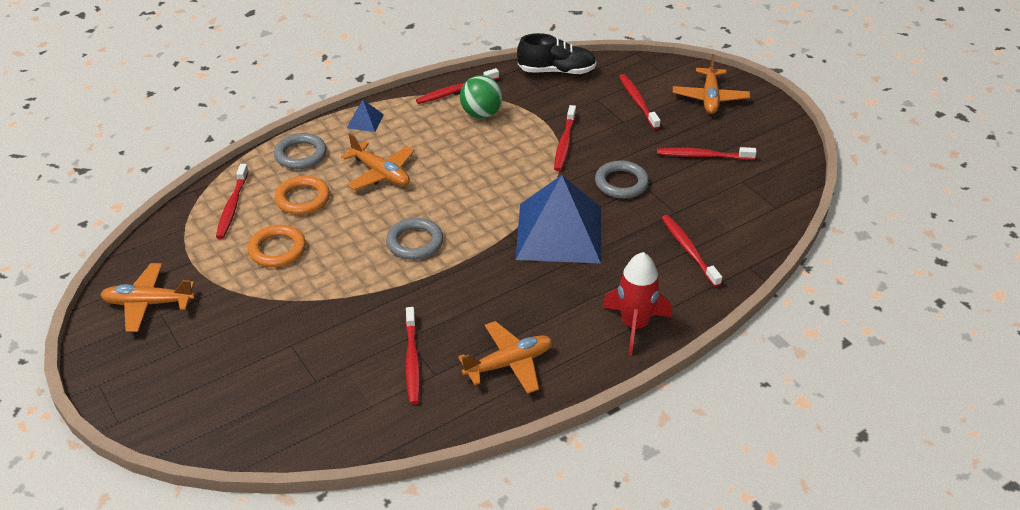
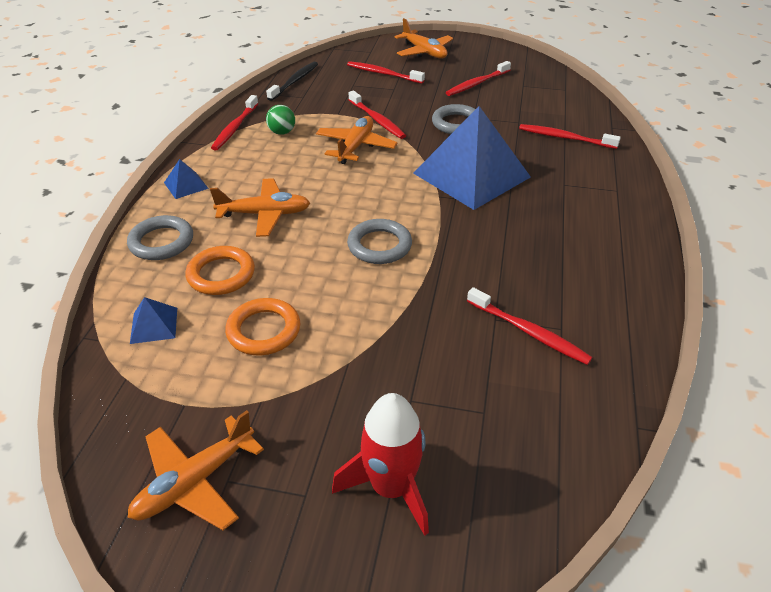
camera: 45 degrees left, 0 degrees up
(232, 206) = (154, 325): red toothbrush -> blue pyramid
(481, 114) = (282, 132): green ball -> green ball, size x0.65
(509, 364) = (594, 280): orange plane -> orange plane (356, 147)
(556, 71) = (295, 81): black shoe -> black toothbrush
(634, 325) = (617, 200): red rocket -> red rocket (391, 487)

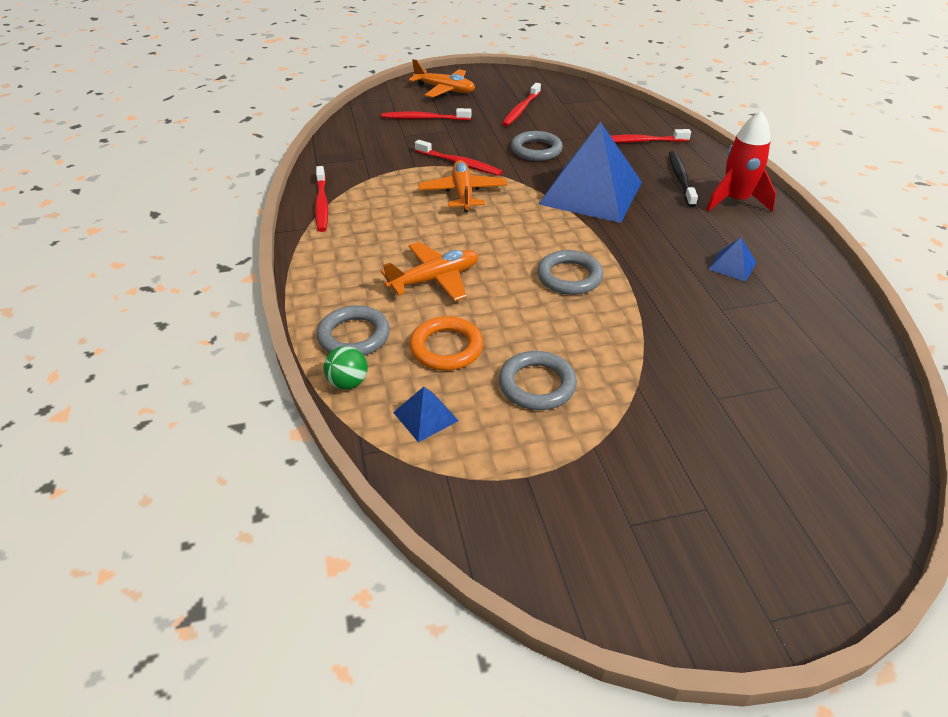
camera: 25 degrees left, 0 degrees up
(186, 185) = (325, 274): blue pyramid -> blue pyramid (732, 265)
(195, 481) = (603, 537): orange plane -> none
(264, 330) = (537, 384): orange ring -> grey ring
(282, 132) = (376, 197): green ball -> green ball (348, 383)
(295, 81) = (341, 144): black toothbrush -> black toothbrush (680, 178)
(391, 487) = (766, 473): red rocket -> red rocket (735, 201)
(529, 332) = (756, 311): red toothbrush -> none

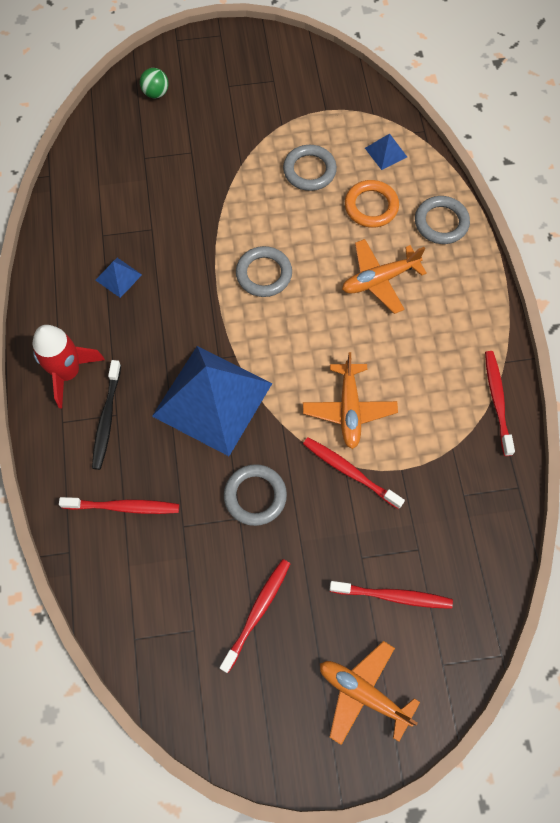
camera: 175 degrees left, 25 degrees up
(348, 383) = (440, 181): green ball -> green ball (156, 93)

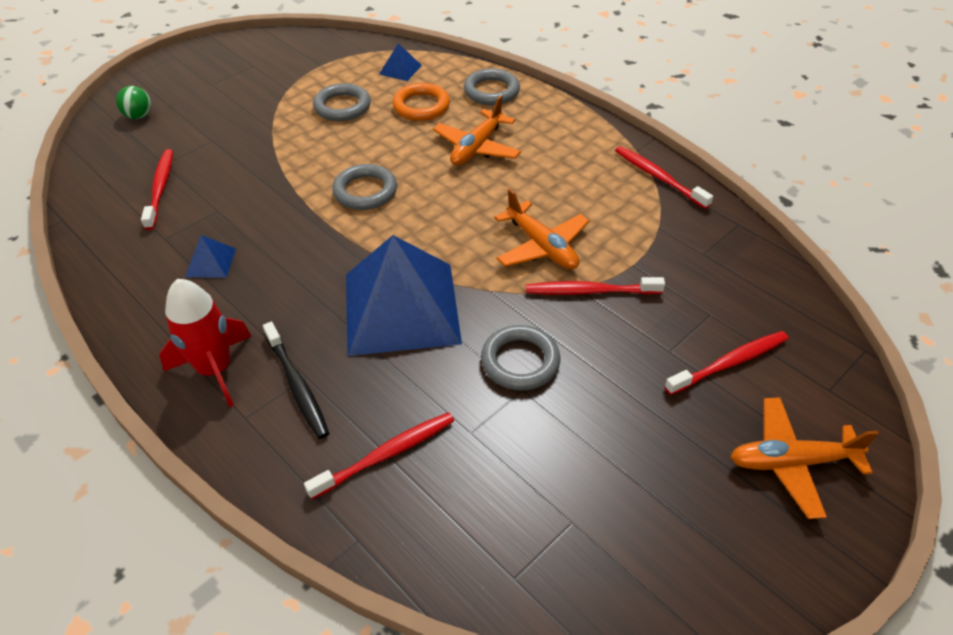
camera: 35 degrees left, 20 degrees down
(257, 612) = (621, 460): red toothbrush -> red toothbrush (160, 188)

